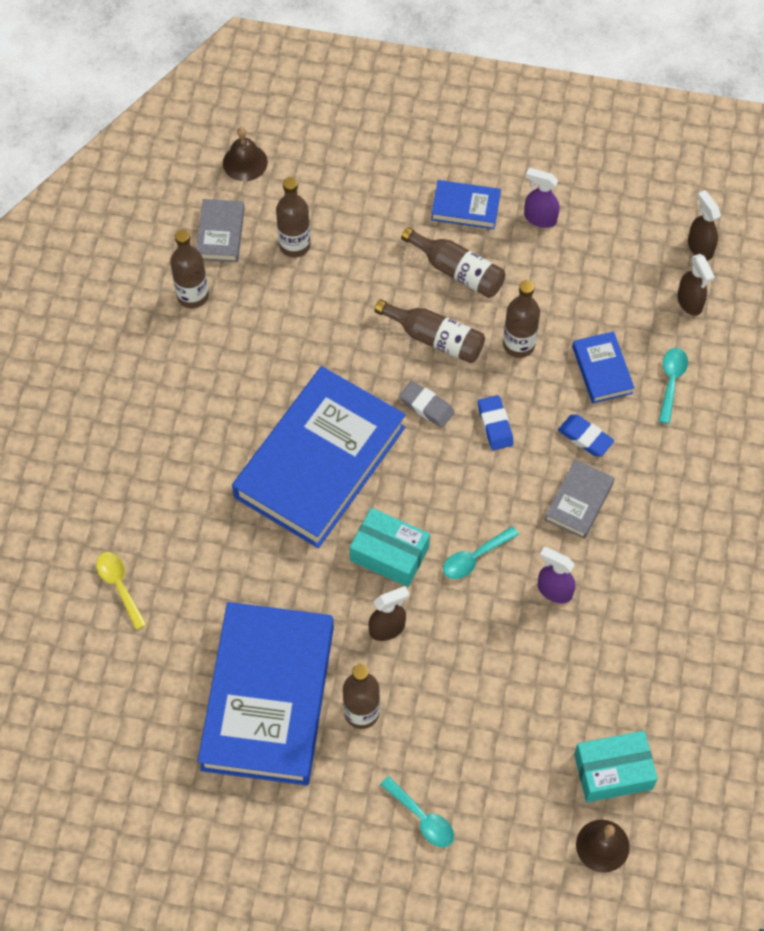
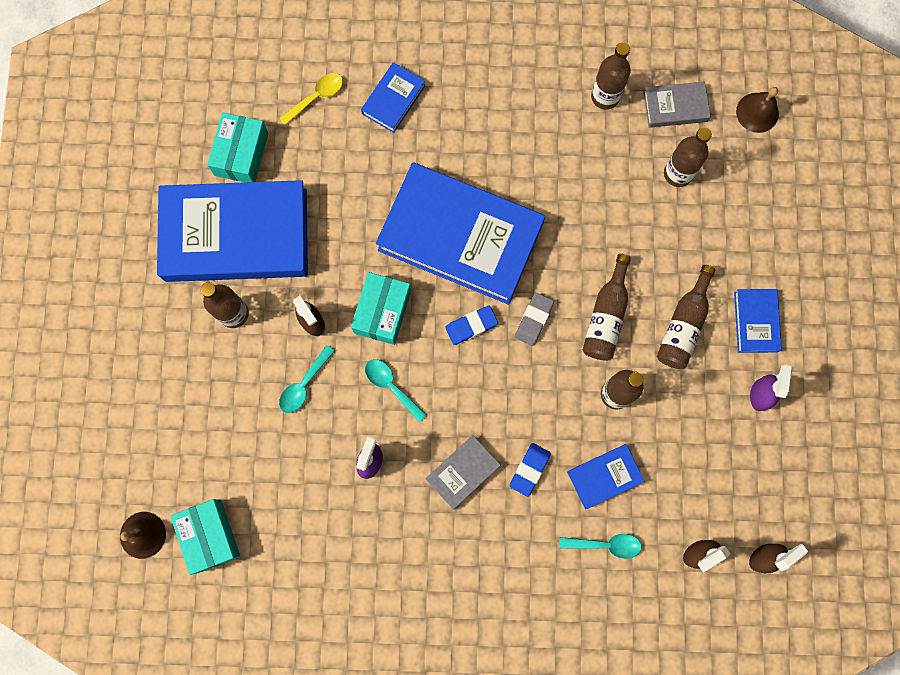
camera: 80 degrees right, 15 degrees up
(143, 505) = (393, 99): none -> blue book
(169, 679) = (241, 154): none -> turquoise box
(422, 818) = (148, 379): turquoise spoon -> turquoise spoon (304, 385)
(495, 425) = (527, 384): blue eraser -> blue eraser (471, 326)
(579, 501) = (463, 472): grey book -> grey book turned 60 degrees counterclockwise

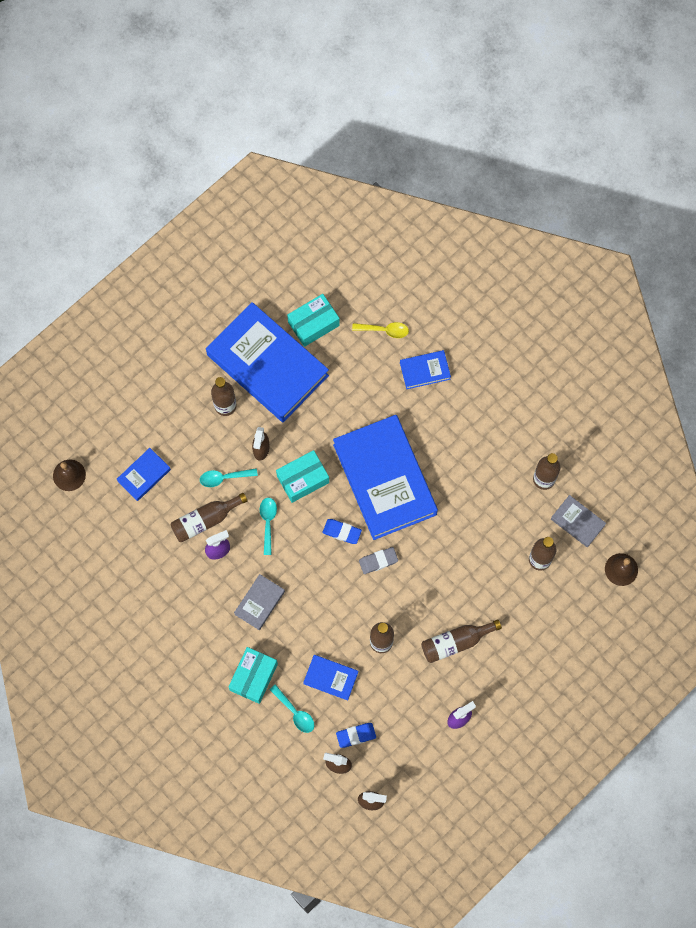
camera: 45 degrees right, 5 degrees down
(209, 536) = (101, 508): turquoise box -> turquoise box (253, 677)
(463, 472) = (259, 603): grey book -> grey book turned 60 degrees counterclockwise
(529, 469) = (295, 635): blue eraser -> blue eraser (356, 735)
(606, 316) = (419, 597): brown bottle -> brown bottle (205, 520)
(755, 322) = (497, 679): blue book -> blue book (144, 475)

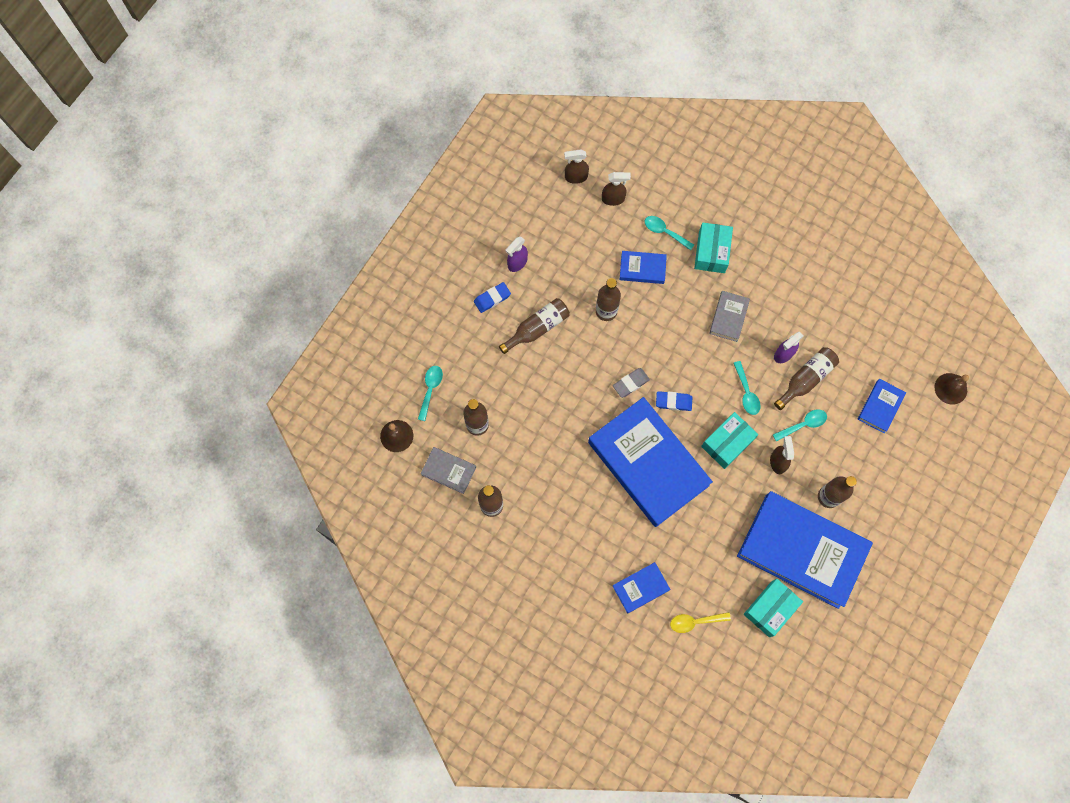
camera: 165 degrees right, 0 degrees up
(356, 735) = (605, 227): blue eraser -> blue eraser (492, 298)
(578, 607) = (430, 389): none -> turquoise spoon

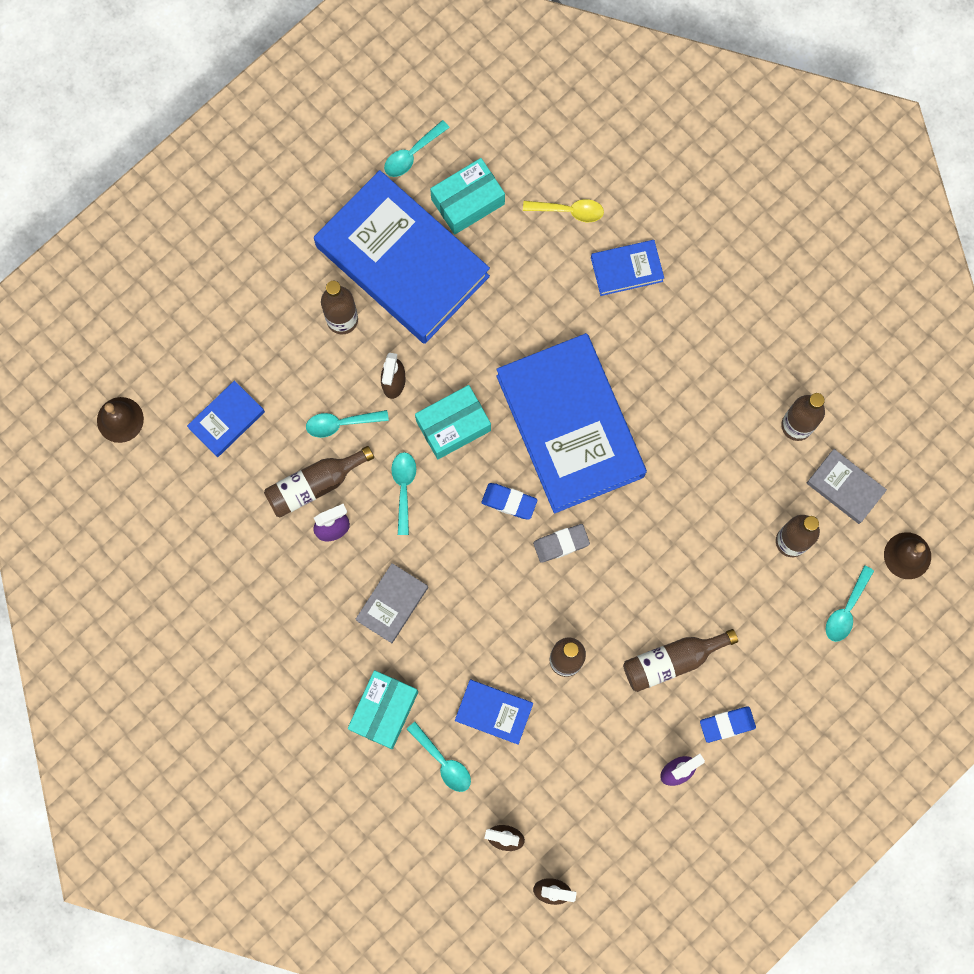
camera: 165 degrees left, 5 degrees up
(823, 635) = (412, 154): none -> turquoise spoon

